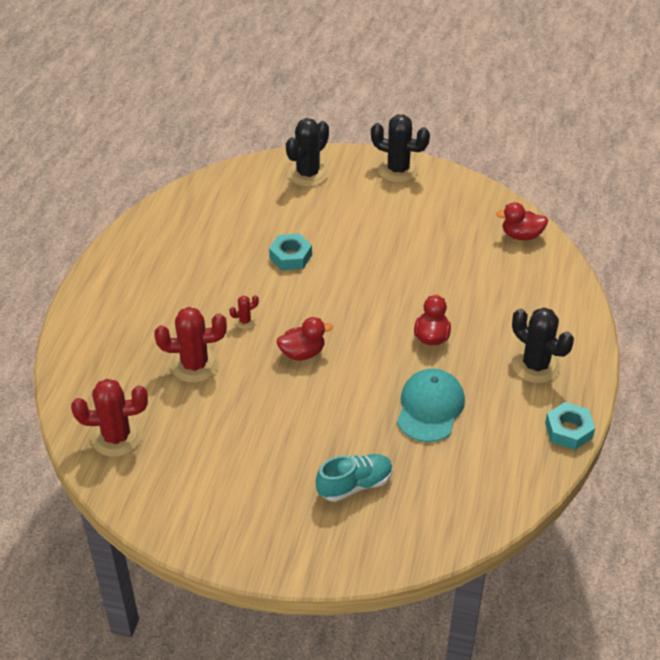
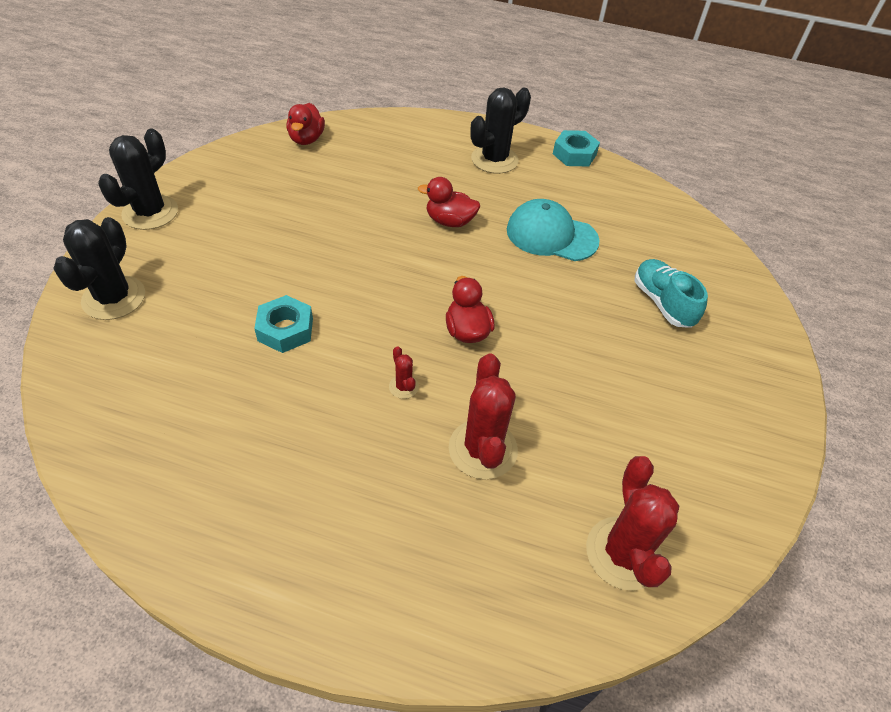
camera: 90 degrees left, 5 degrees up
(308, 174) = (114, 298): black cactus -> black cactus turned 60 degrees clockwise

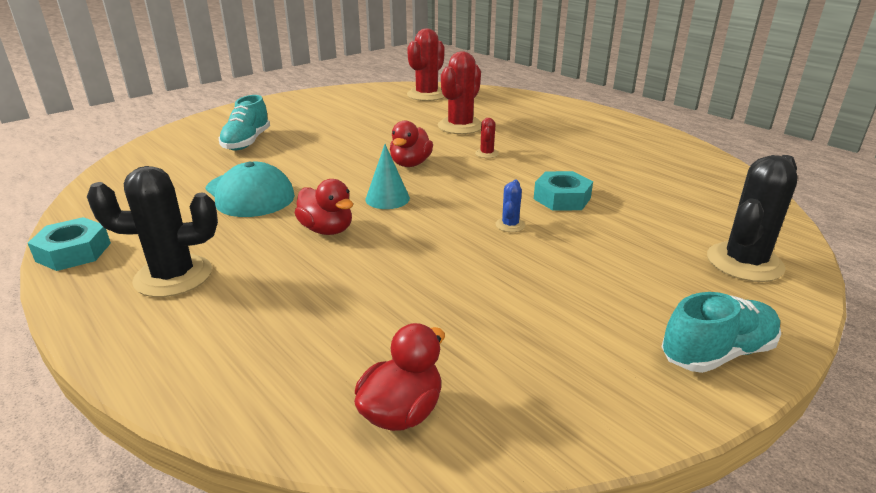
camera: 145 degrees left, 20 degrees down
(150, 212) = (717, 353): black cactus -> turquoise shoe
(317, 275) = (510, 225): none -> blue cactus
(440, 270) = (387, 198): none -> turquoise cone

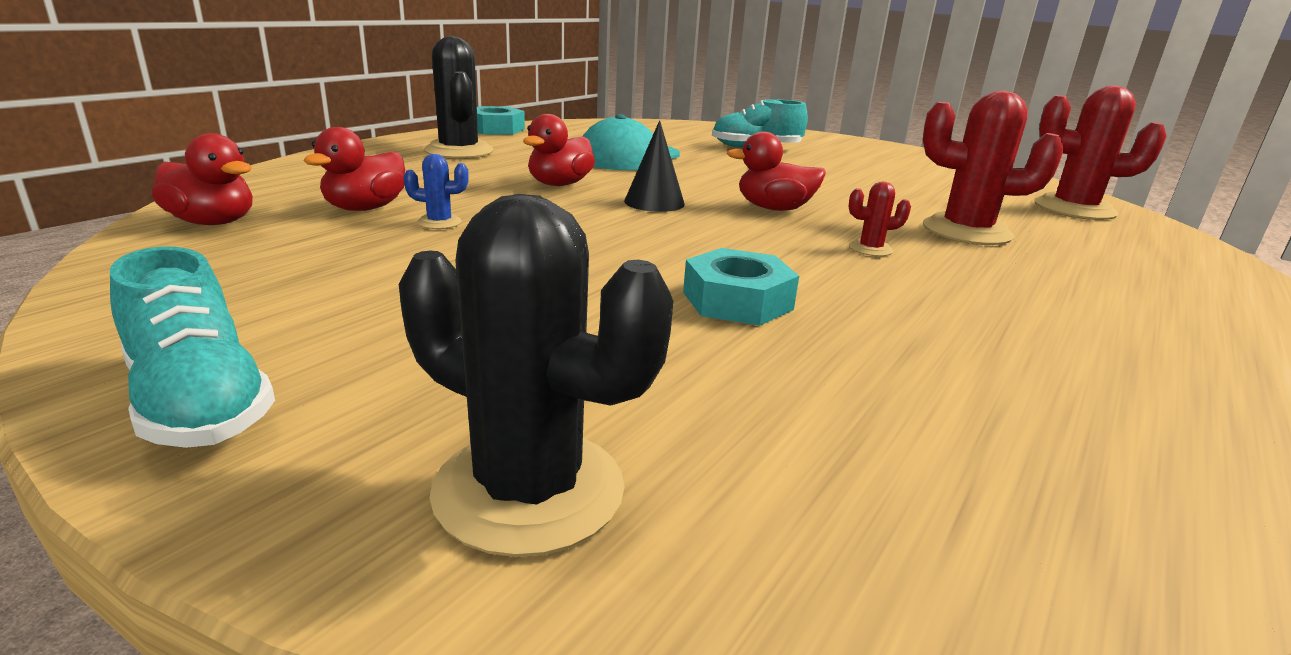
camera: 75 degrees right, 5 degrees down
(374, 323) = (365, 208): none -> red duck
(387, 198) = (654, 202): turquoise cone -> black cone
(510, 225) = (612, 263): blue cactus -> blue cactus (439, 222)

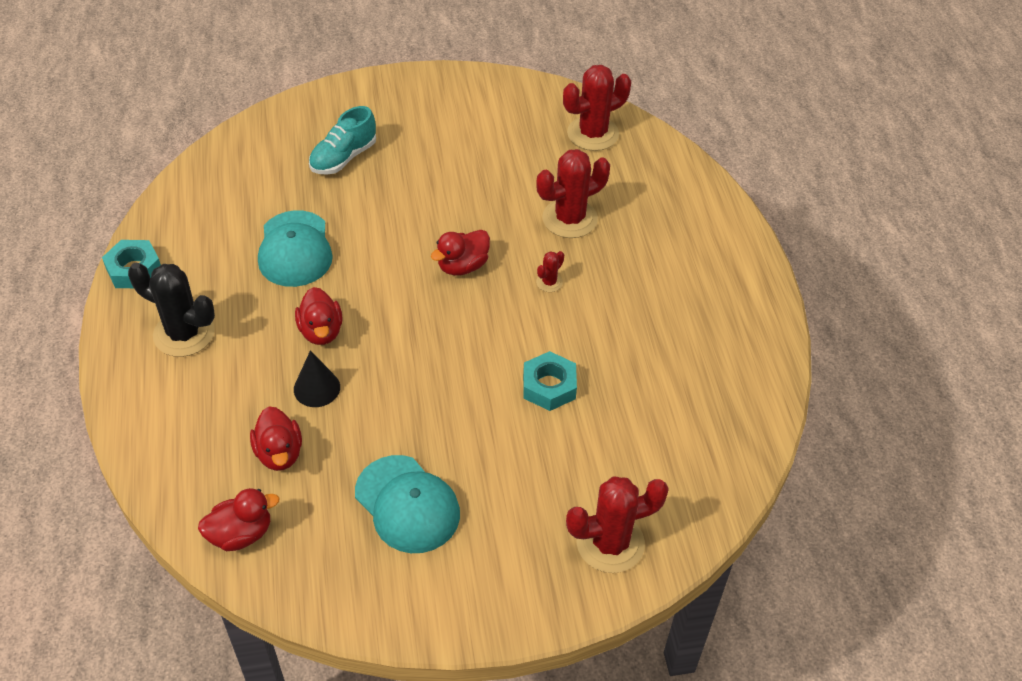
camera: 45 degrees left, 25 degrees up
(200, 403) = (476, 605): turquoise shoe -> none
(374, 284) = (407, 504): none -> turquoise cap
(439, 222) = (339, 432): blue cactus -> none
(529, 490) = (610, 543): black cactus -> red cactus
(654, 202) = (399, 311): black cone -> black cone (317, 388)

